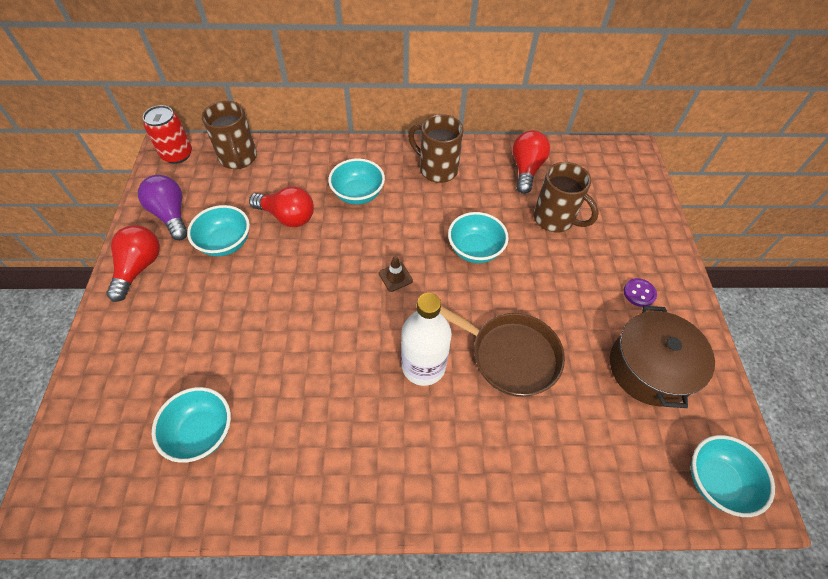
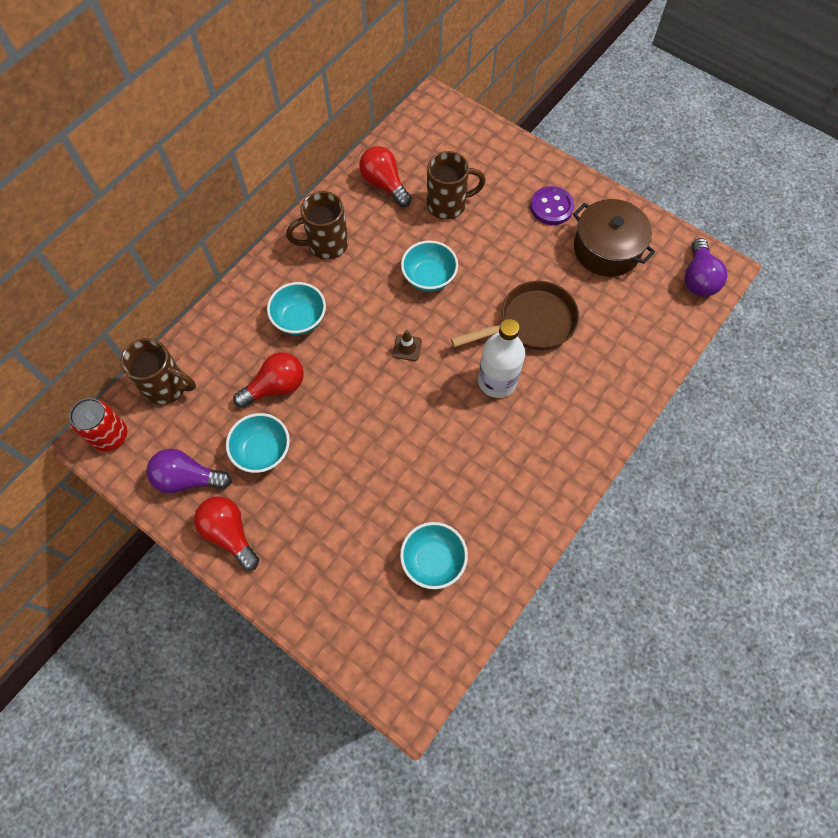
camera: 50 degrees left, 10 degrees up
(639, 293) = (551, 207): purple button -> purple button, size x1.58
(716, 481) = (698, 278): turquoise bowl -> purple light bulb

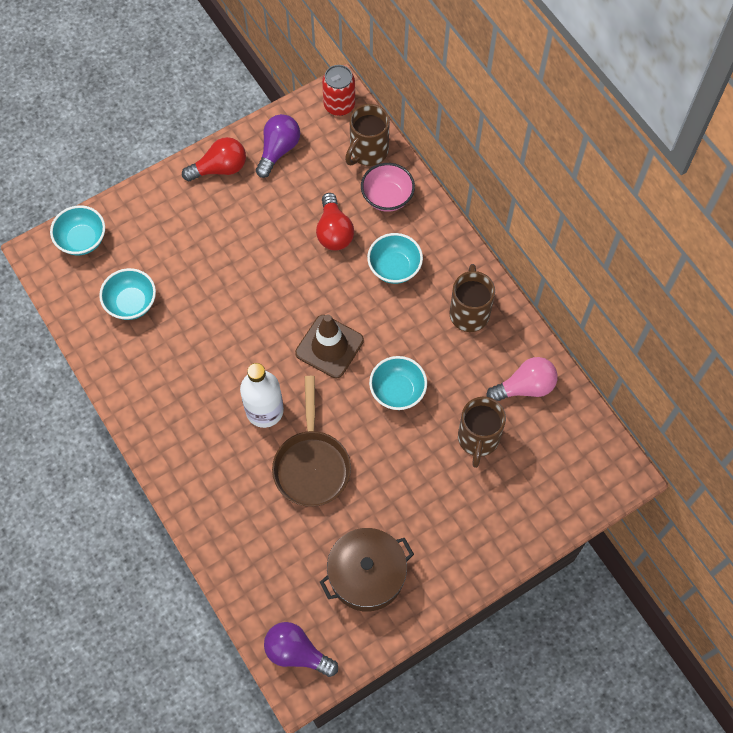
camera: 110 degrees right, 0 degrees up
(219, 351) = (387, 197): none -> pink bowl
(262, 451) = (279, 207): turquoise bowl -> turquoise bowl (82, 240)
(384, 184) = (525, 387): red light bulb -> pink light bulb
(407, 348) = (329, 346): brown traffic cone -> brown traffic cone, size x2.12
(551, 207) = (439, 541): purple button -> none

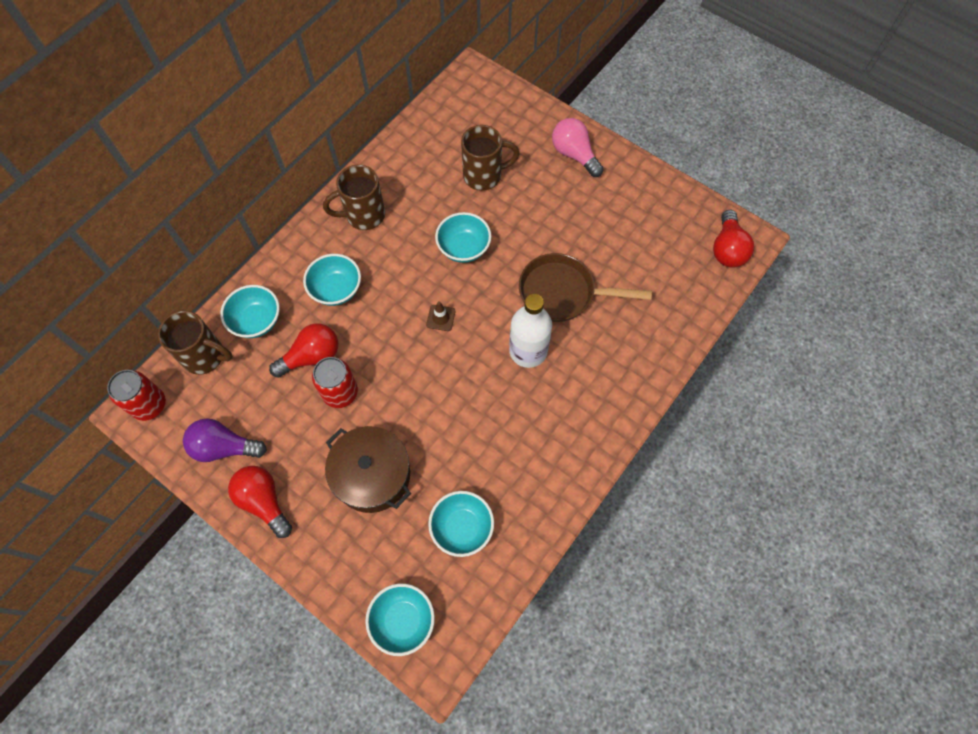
camera: 110 degrees left, 0 degrees up
(290, 245) = (340, 393): none -> red can
(297, 652) = (727, 249): purple light bulb -> red light bulb
(312, 465) = (563, 293): brown pan -> brown pan turned 150 degrees counterclockwise
(329, 346) = (441, 318): brown traffic cone -> brown traffic cone, size x0.47
(366, 574) = (638, 220): brown pot -> brown pot (372, 475)
(387, 197) = (256, 321): pink bowl -> turquoise bowl
(525, 387) = (422, 155): pink light bulb -> pink light bulb (574, 154)

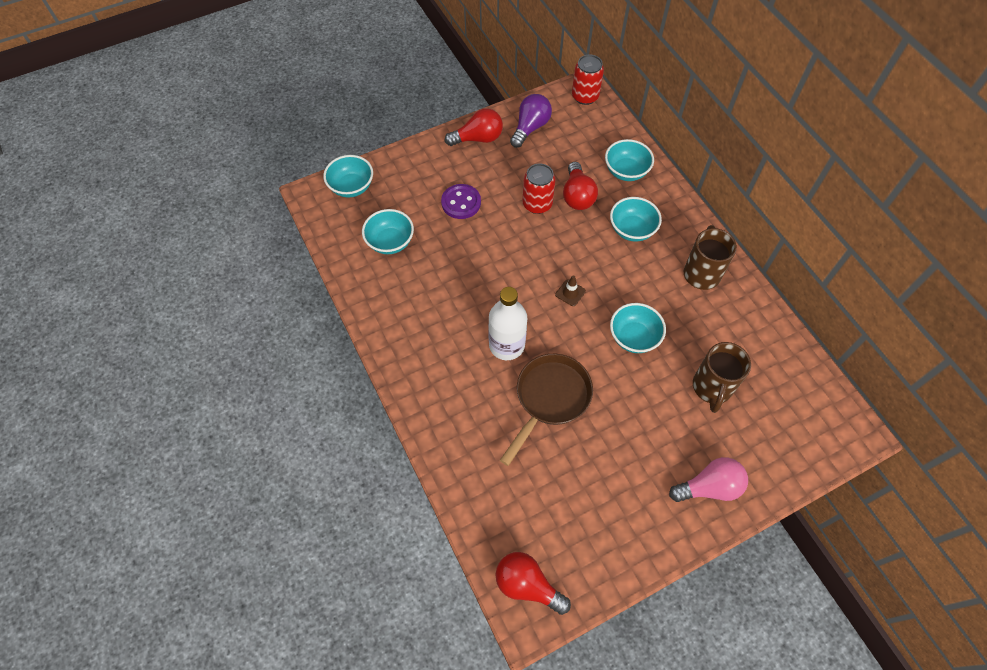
camera: 115 degrees right, 5 degrees down
(205, 356) = (609, 134): brown mug -> none
(372, 475) = (461, 203): brown pot -> purple button

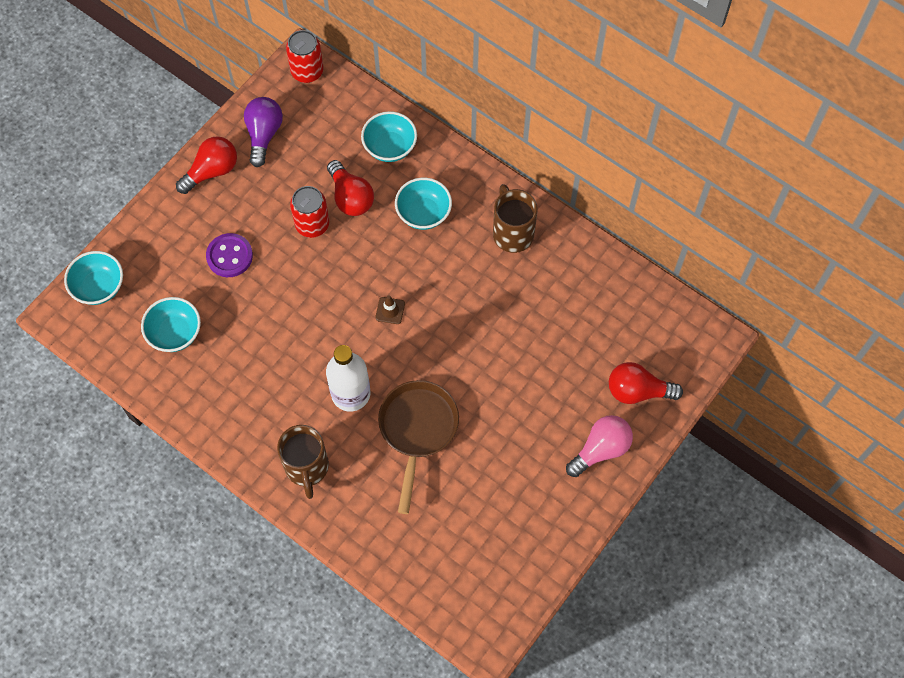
camera: 25 degrees left, 5 degrees up
(527, 585) = (473, 614): red light bulb -> red light bulb (638, 391)
(634, 337) = (473, 331): turquoise bowl -> none
(712, 388) = (567, 351): brown mug -> brown mug (307, 468)

